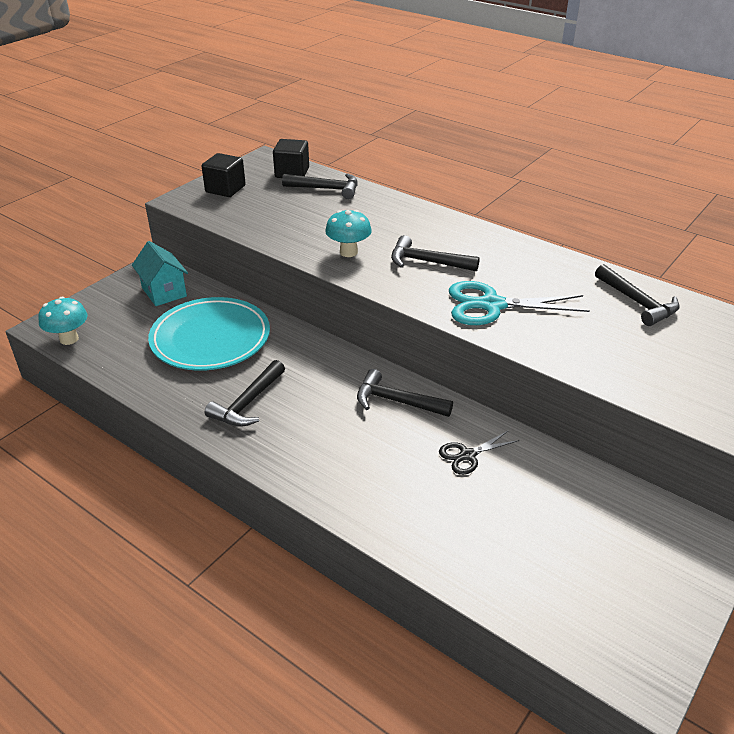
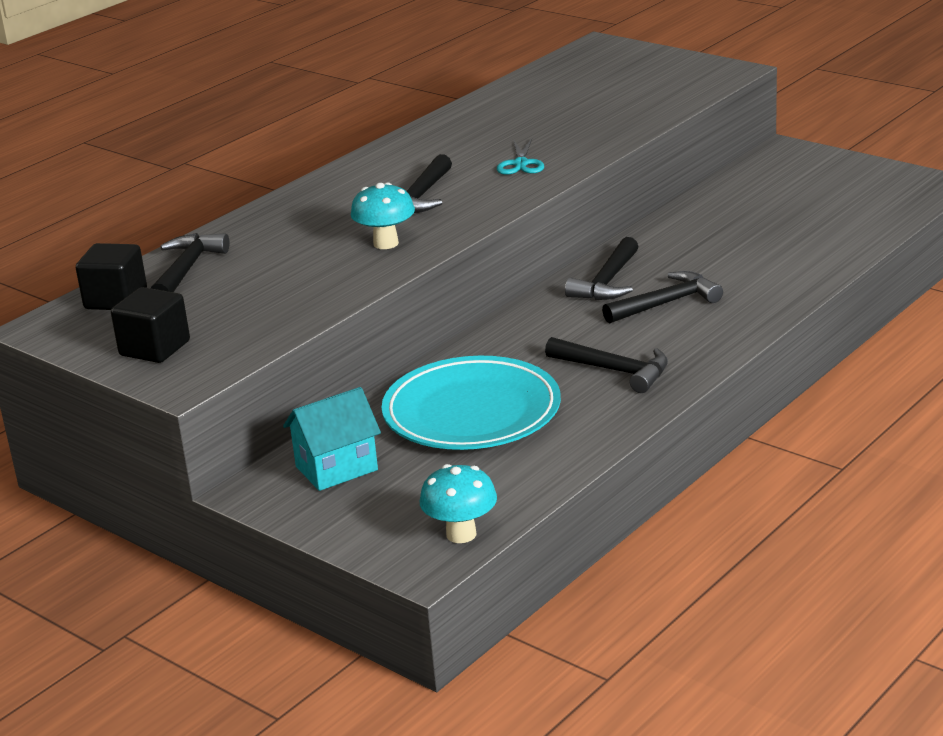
camera: 85 degrees left, 10 degrees down
(467, 455) = (694, 244): black scissors -> none
(491, 305) = (521, 164): turquoise scissors -> turquoise scissors, size x0.55
(637, 302) = (519, 101): black hammer -> black hammer (666, 303)

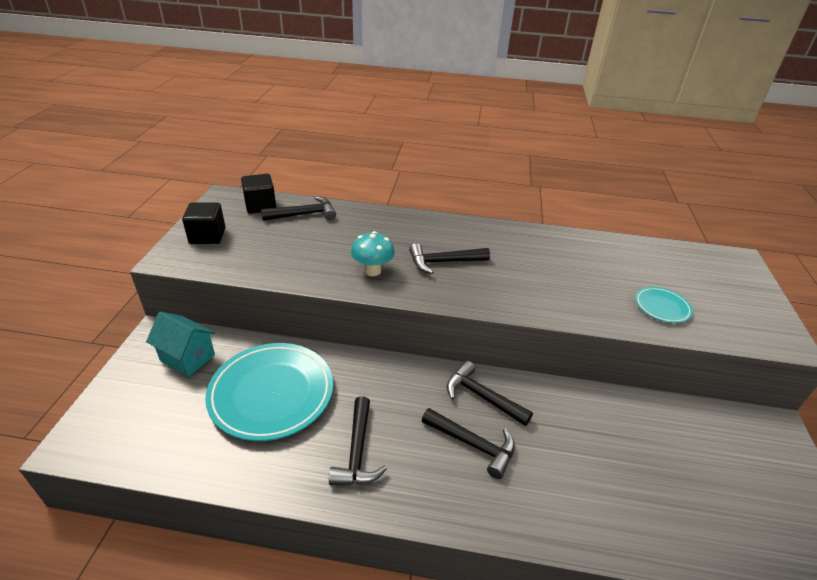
camera: 55 degrees right, 10 degrees up
(461, 534) = (111, 450): turquoise mushroom -> none
(521, 164) = (524, 288): turquoise scissors -> none
(607, 282) = (482, 397): black hammer -> black hammer turned 45 degrees clockwise
(628, 106) = (662, 307): none -> turquoise plate

